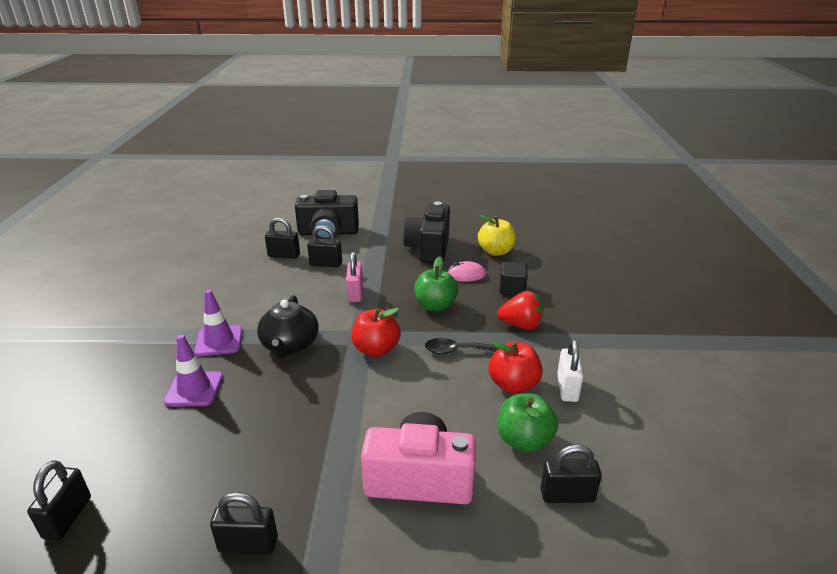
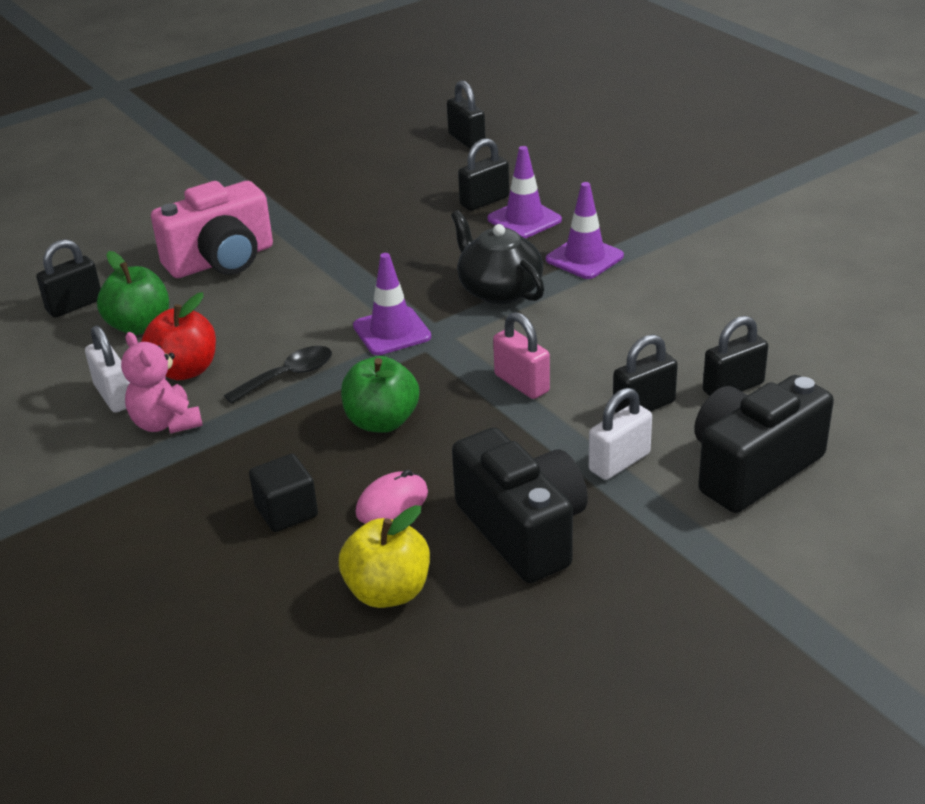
camera: 145 degrees right, 5 degrees up
(248, 544) = (317, 182): black padlock -> black padlock (484, 201)
(366, 252) = (619, 462): none -> white padlock
(376, 349) = (392, 331): red apple -> purple traffic cone
(521, 325) = (227, 452): red strawberry -> none
(544, 355) = (166, 423): none -> pink teddy bear

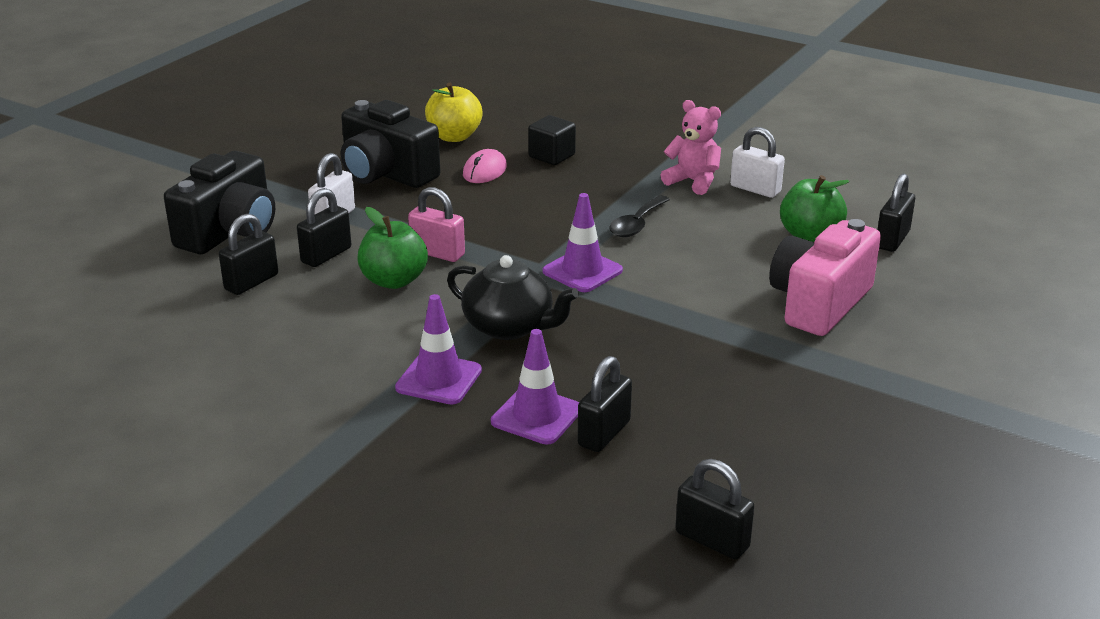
camera: 155 degrees right, 5 degrees down
(185, 370) = (725, 213): red apple -> none
(382, 421) = (532, 210): green apple -> green apple (394, 280)

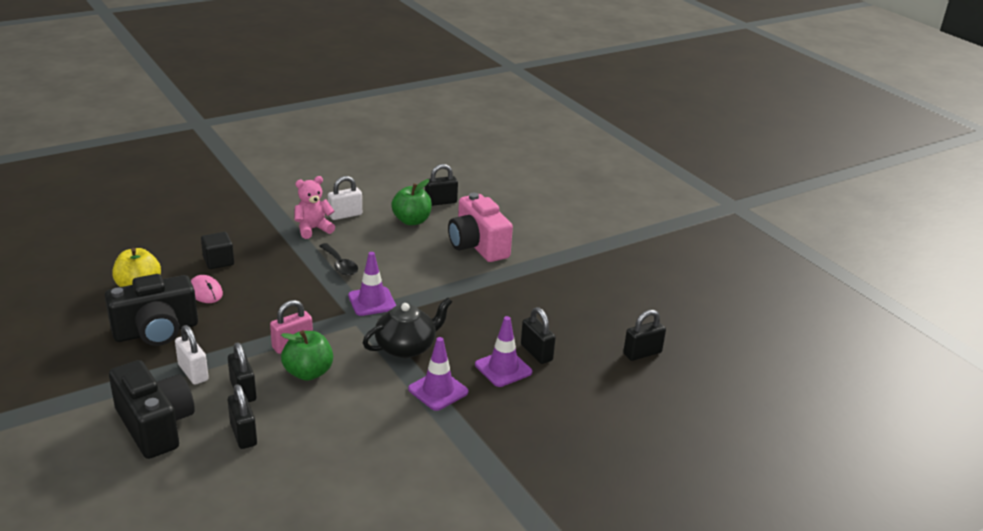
camera: 65 degrees left, 0 degrees up
(892, 240) = (440, 202): black padlock -> black padlock turned 75 degrees counterclockwise

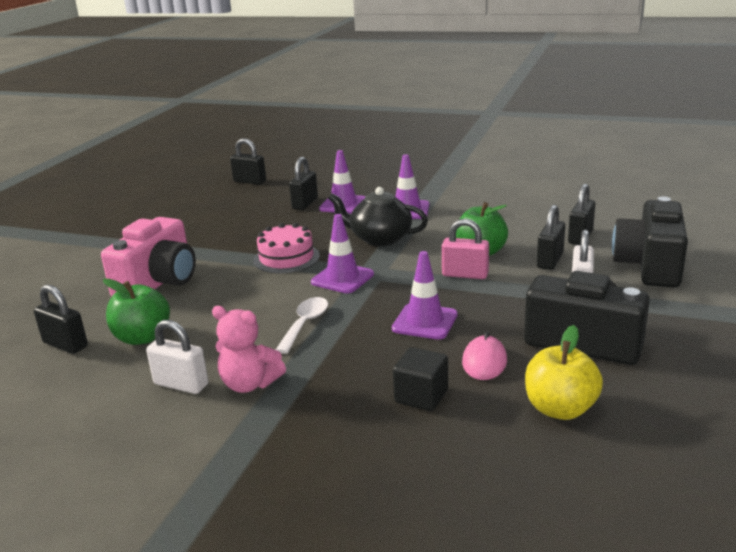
camera: 125 degrees left, 5 degrees down
(271, 298) = (425, 322): none -> purple traffic cone
(340, 265) = (305, 324): black spoon -> white spoon
(439, 297) = (286, 258): none -> pink cake

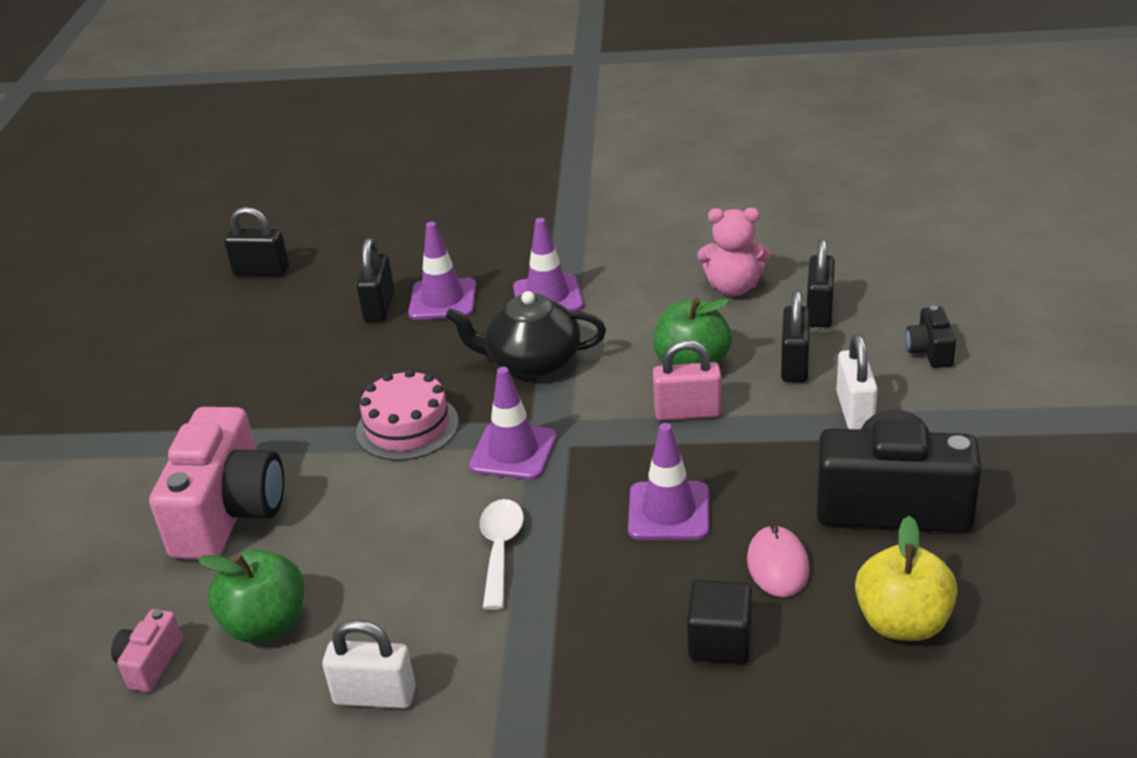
camera: 15 degrees left, 10 degrees up
(65, 344) = (150, 663): black padlock -> pink camera
(249, 384) = (474, 673): pink teddy bear -> pink teddy bear (734, 287)
(649, 266) = (930, 351): black camera -> black camera, size x0.45

